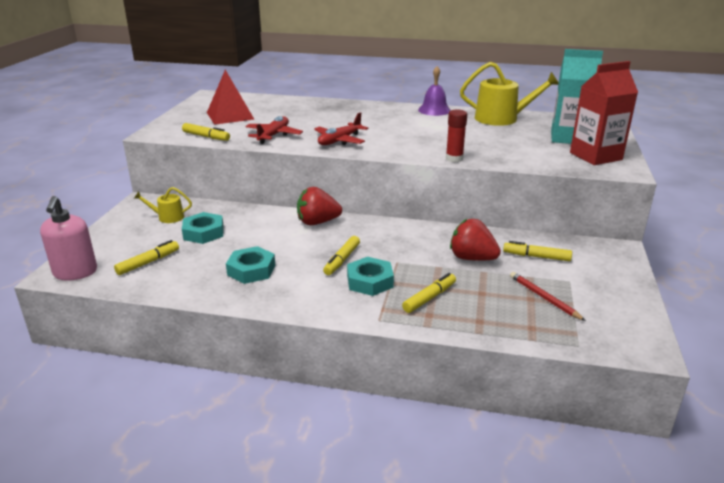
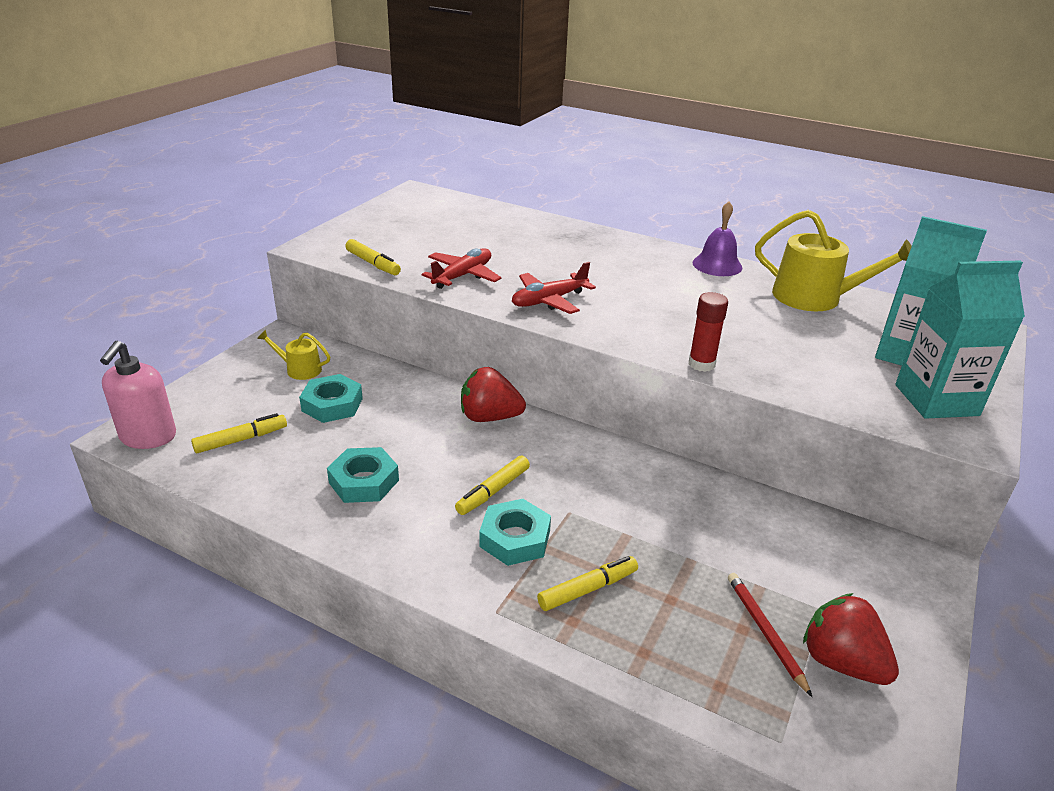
camera: 15 degrees right, 5 degrees up
(230, 116) = (423, 231): red pyramid -> none
(472, 258) = (684, 530): red strawberry -> red strawberry (841, 662)
(536, 256) = (787, 549): yellow marker -> none
(595, 156) = (936, 400): red carton -> turquoise carton

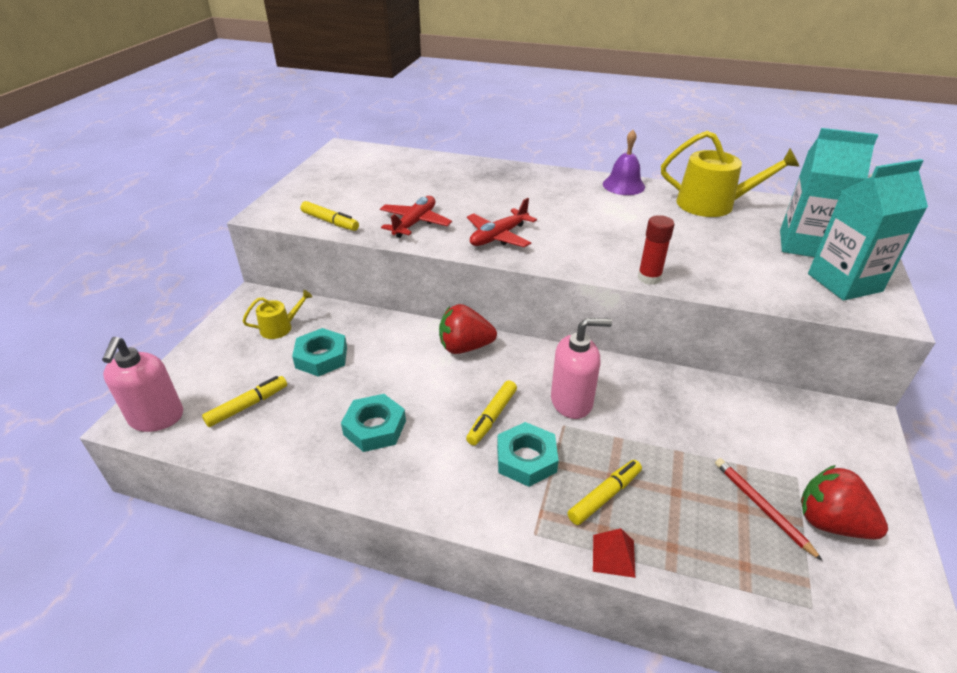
camera: 10 degrees left, 5 degrees up
(299, 369) = (280, 327): yellow watering can -> yellow watering can turned 150 degrees clockwise
(574, 648) = (613, 555): none -> red pyramid
(588, 490) = (572, 401): none -> pink soap dispenser

